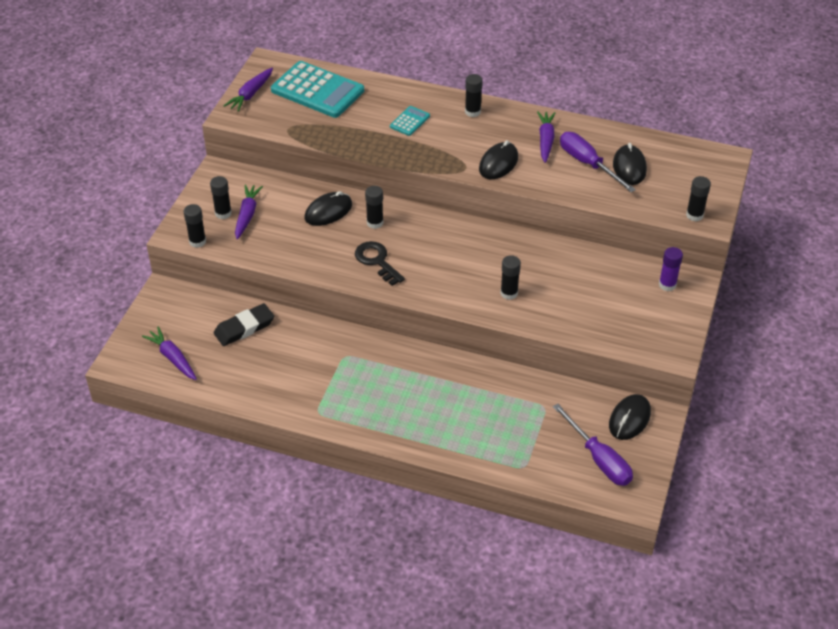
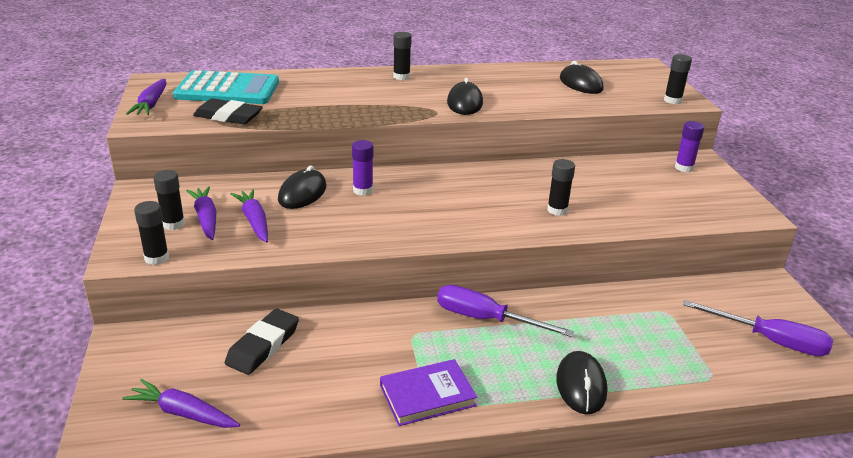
camera: 30 degrees left, 15 degrees down
(298, 126) = (228, 116): none -> black eraser
(321, 403) = (427, 395): none -> purple book
(375, 223) = (363, 190): black glue stick -> purple glue stick
(377, 261) = (395, 220): black key -> none
(409, 121) = (346, 93): turquoise calculator -> none
(545, 140) = (489, 82): purple carrot -> purple carrot (254, 221)
(587, 164) = (543, 88): purple screwdriver -> purple screwdriver (485, 319)
(629, 419) = (752, 295): black mouse -> black mouse (581, 385)

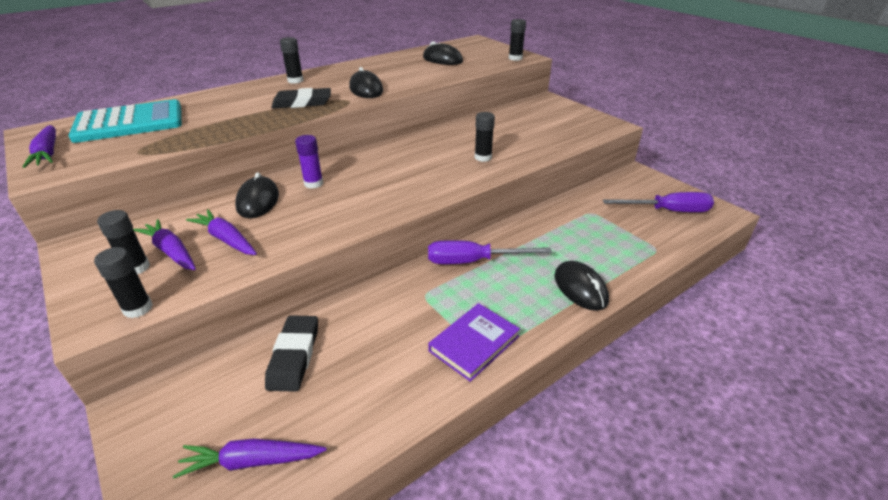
camera: 25 degrees left, 5 degrees up
(228, 116) = (147, 145): black eraser -> black eraser (302, 103)
(684, 168) = (542, 106): purple glue stick -> none

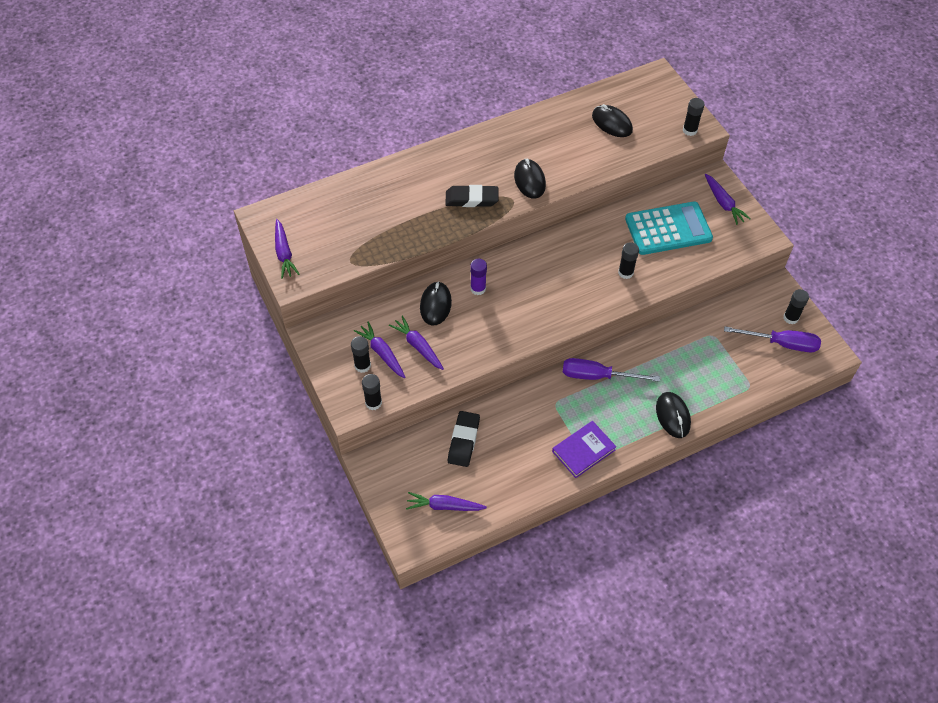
camera: 10 degrees right, 20 degrees up
(130, 122) = (331, 213): turquoise calculator -> turquoise calculator (668, 229)
(295, 80) = (462, 152): black glue stick -> black glue stick (790, 318)
(562, 110) = (723, 203): none -> purple carrot

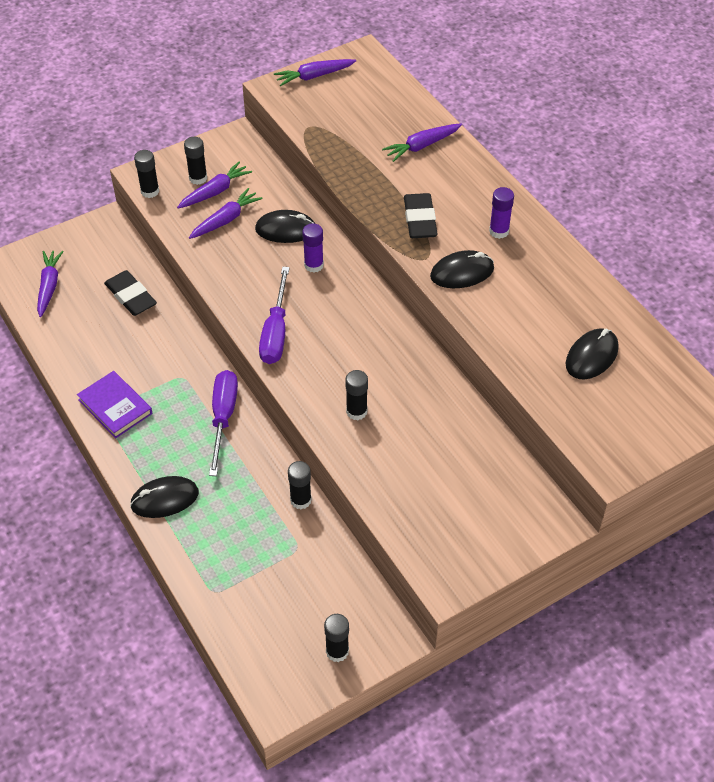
camera: 85 degrees right, 5 degrees down
(463, 440) = (131, 296): black eraser -> black eraser turned 45 degrees clockwise
(489, 155) = (499, 231): none -> purple glue stick
(668, 229) = (442, 460): turquoise calculator -> none
(689, 130) = (602, 450): black glue stick -> black glue stick (300, 500)
(723, 203) = (505, 530): purple carrot -> purple carrot (422, 146)
(782, 344) = (289, 636): purple screwdriver -> purple screwdriver (275, 332)

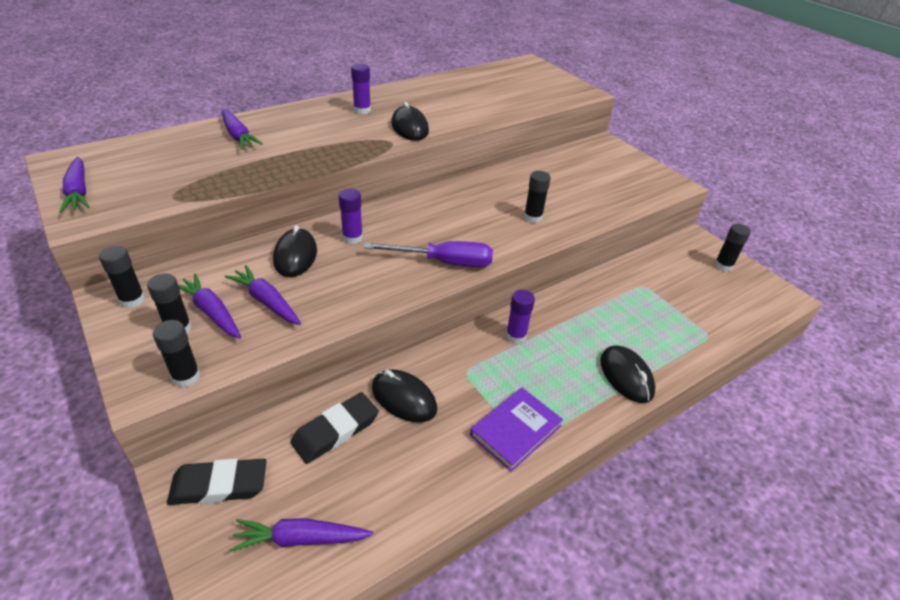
camera: 95 degrees left, 10 degrees down
(223, 417) = (516, 336): purple screwdriver -> purple glue stick
(300, 500) = (596, 284): black glue stick -> black glue stick (132, 300)
(420, 219) = (341, 142): black eraser -> black eraser (219, 485)
(591, 356) = (493, 90): black mouse -> black mouse (404, 398)

